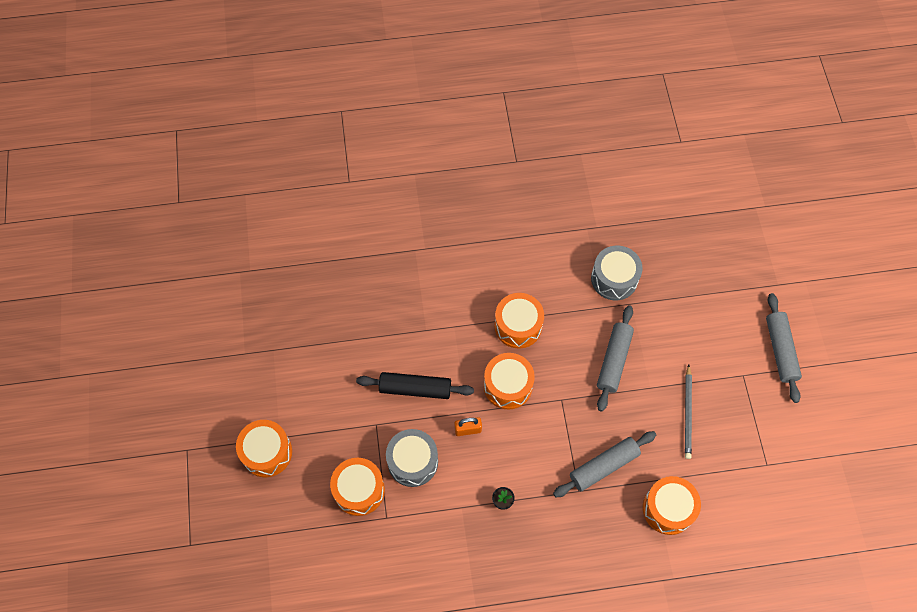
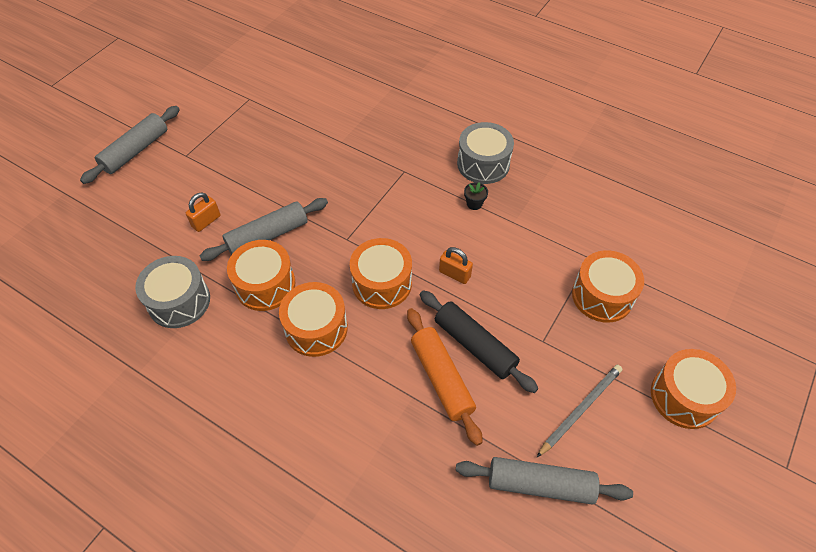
camera: 140 degrees left, 10 degrees down
(413, 462) = (530, 284): grey drum -> grey drum (483, 164)
(418, 353) = (441, 378): none -> orange rolling pin
(603, 466) = (366, 173): grey rolling pin -> grey rolling pin (540, 484)
(664, 339) = (206, 221): none -> orange padlock
(668, 509) = (350, 120): orange drum -> orange drum (265, 285)
(687, 413) = (260, 161): grey pencil -> grey pencil (580, 409)

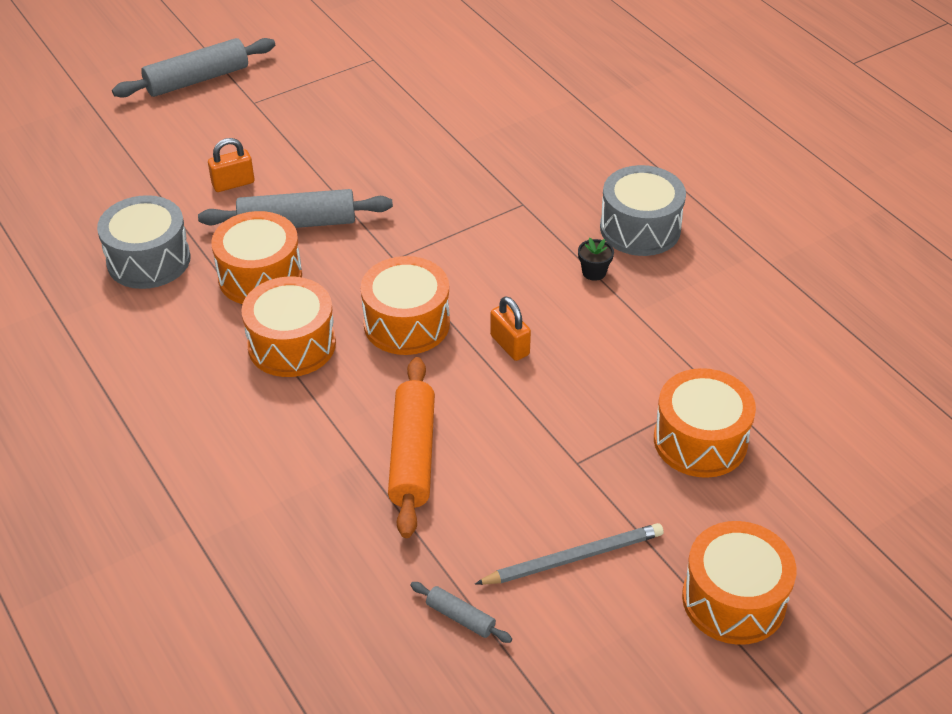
camera: 25 degrees right, 10 degrees down
(475, 345) = (481, 435): black rolling pin -> none
(540, 484) = (460, 617): grey rolling pin -> grey rolling pin, size x0.48

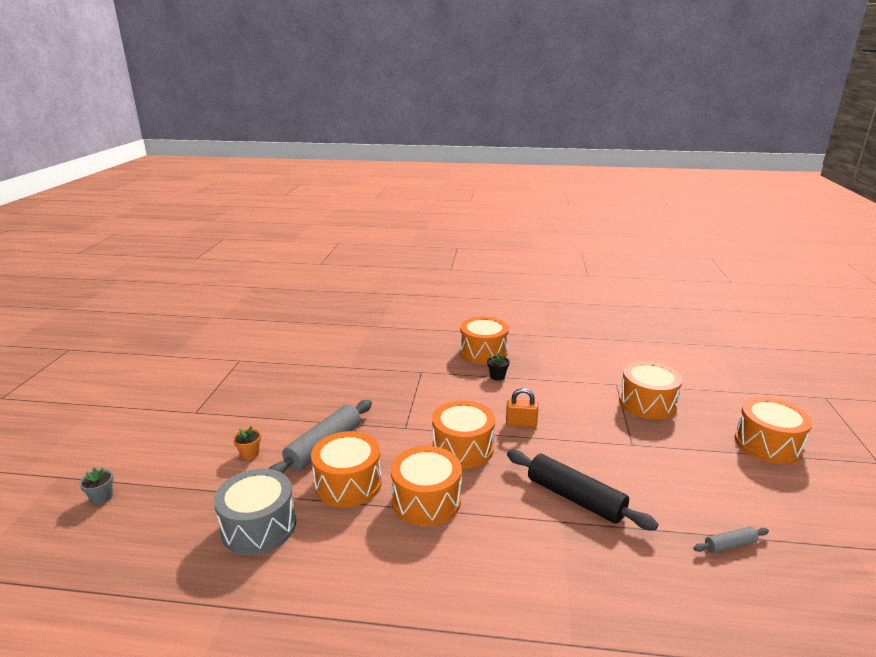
camera: 50 degrees left, 20 degrees down
(91, 145) = (102, 497): none -> grey flower pot
(197, 80) = (134, 422): grey rolling pin -> none
(233, 183) = (249, 454): orange padlock -> orange flower pot
(412, 455) = (575, 498): orange rolling pin -> black rolling pin
(574, 558) = (705, 479): grey pencil -> none
(640, 228) = (483, 352): grey drum -> orange drum

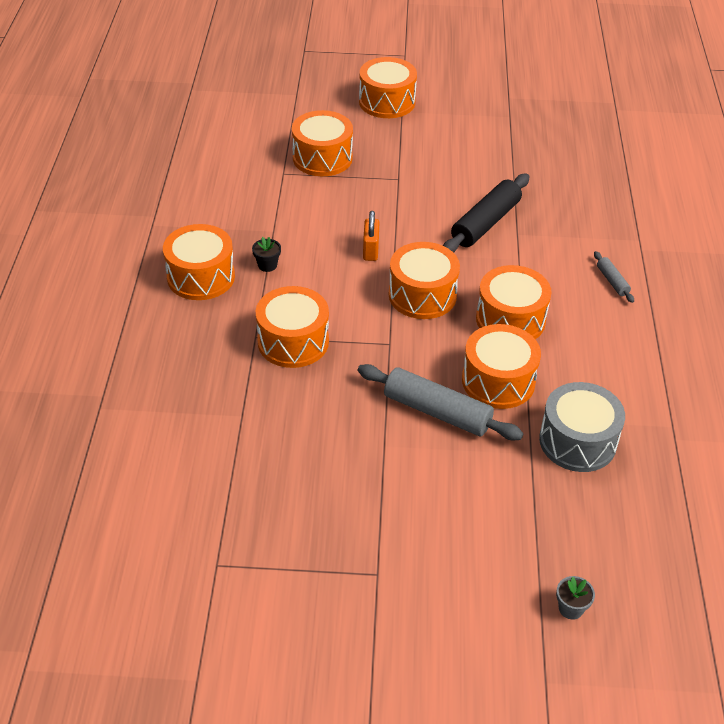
camera: 95 degrees left, 20 degrees up
(249, 454) = (462, 481): orange flower pot -> none
(414, 386) = (293, 341): none -> orange drum
(730, 545) = (521, 151): grey rolling pin -> grey rolling pin (612, 281)

